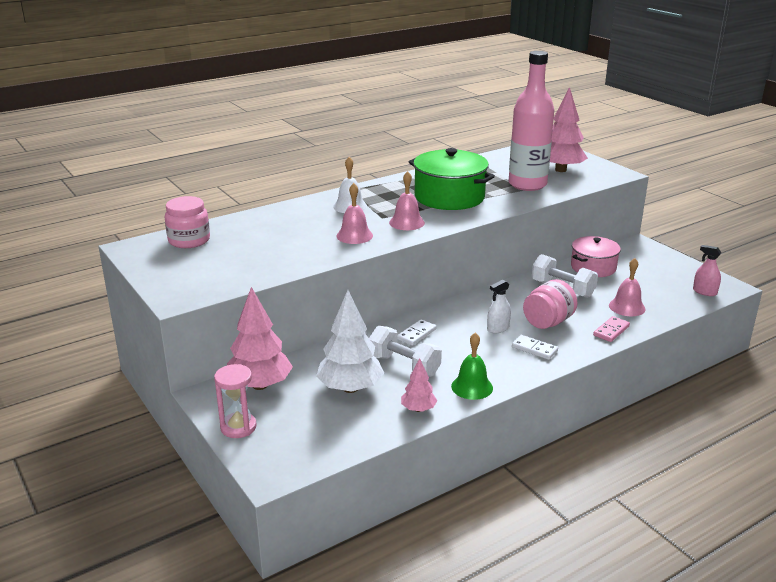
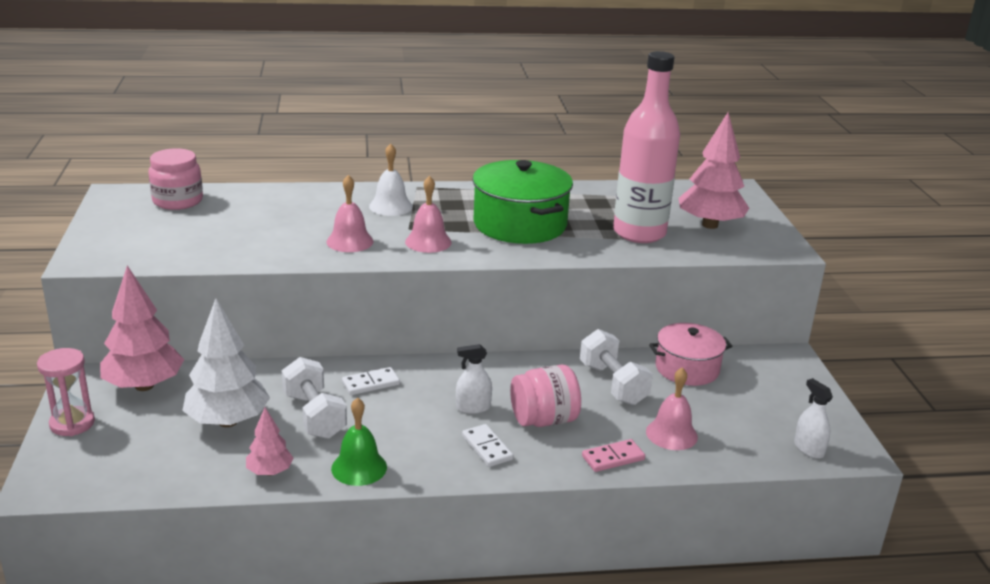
camera: 25 degrees right, 0 degrees up
(704, 292) = (809, 449): pink spray bottle -> white spray bottle

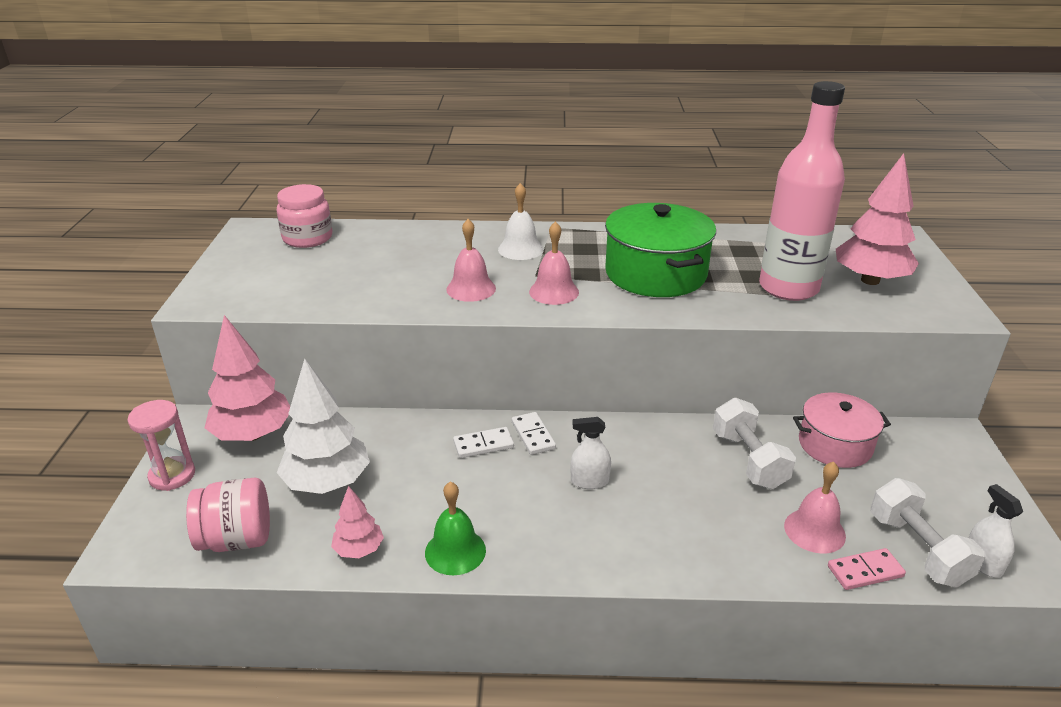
camera: 10 degrees right, 5 degrees up
(314, 415) = (418, 481): white dumbbell -> white dumbbell (917, 549)
(487, 448) = (600, 535): white domino -> white domino (533, 435)
(543, 420) = (667, 502): pink jar -> pink jar (237, 539)
(613, 458) = (744, 559): pink domino -> pink domino (865, 571)

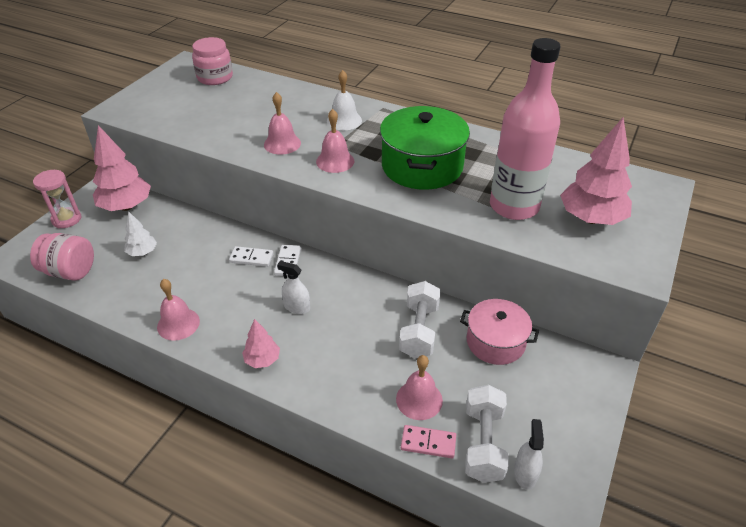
camera: 25 degrees right, 10 degrees up
(327, 483) = (142, 252): white tree -> white tree, size x0.53
(359, 550) = (127, 302): pink tree -> pink tree (262, 360)
(455, 551) = (178, 324): green bell -> pink bell

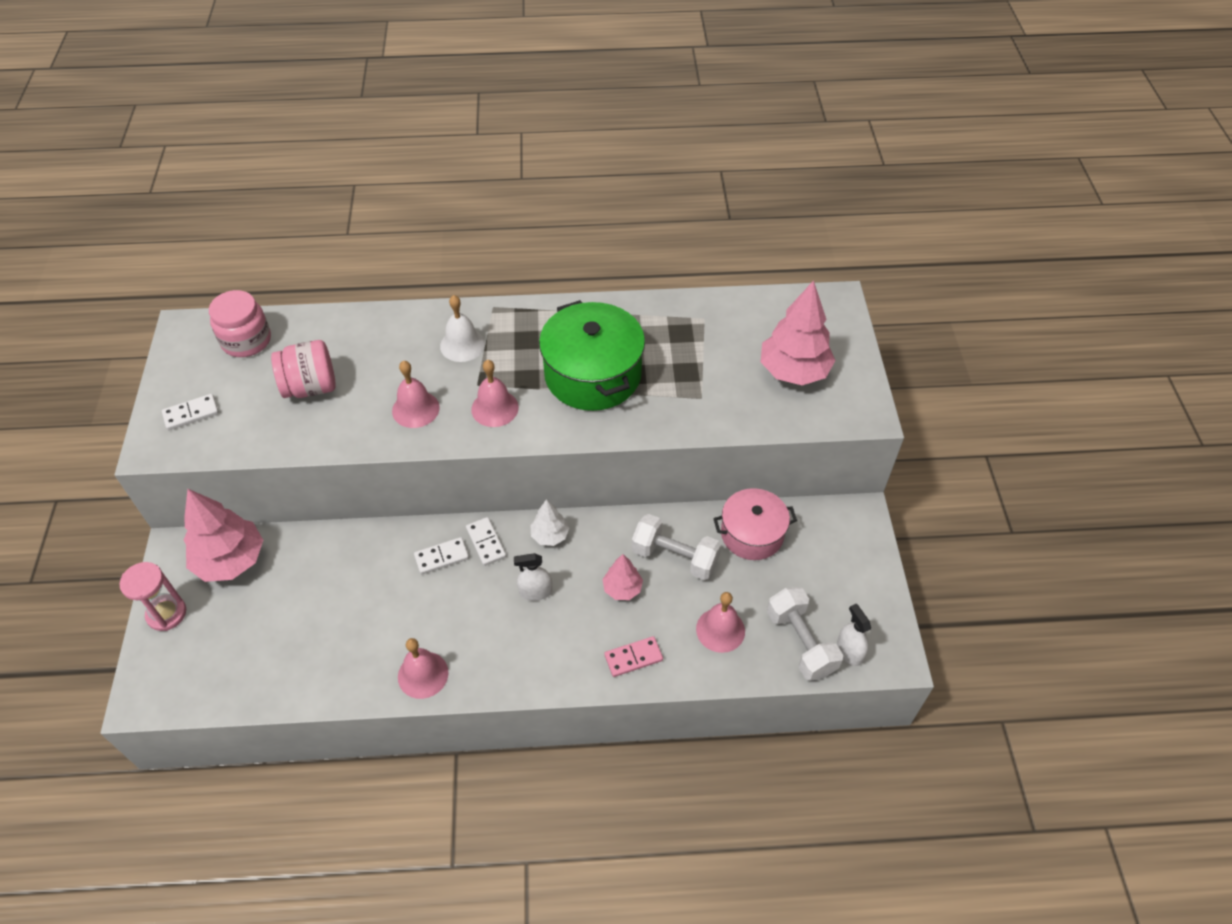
camera: 30 degrees left, 10 degrees up
(70, 271) = (237, 677): pink jar -> pink jar (310, 387)
(142, 252) = (306, 611): white tree -> white tree (550, 535)
(149, 101) = (191, 414): none -> white domino
(262, 360) = (544, 668): pink tree -> pink tree (622, 589)
(419, 330) = (675, 557): white dumbbell -> white dumbbell turned 45 degrees counterclockwise
(428, 443) = (754, 668): pink domino -> pink domino (633, 658)
(514, 206) = (716, 388): pink bottle -> none

